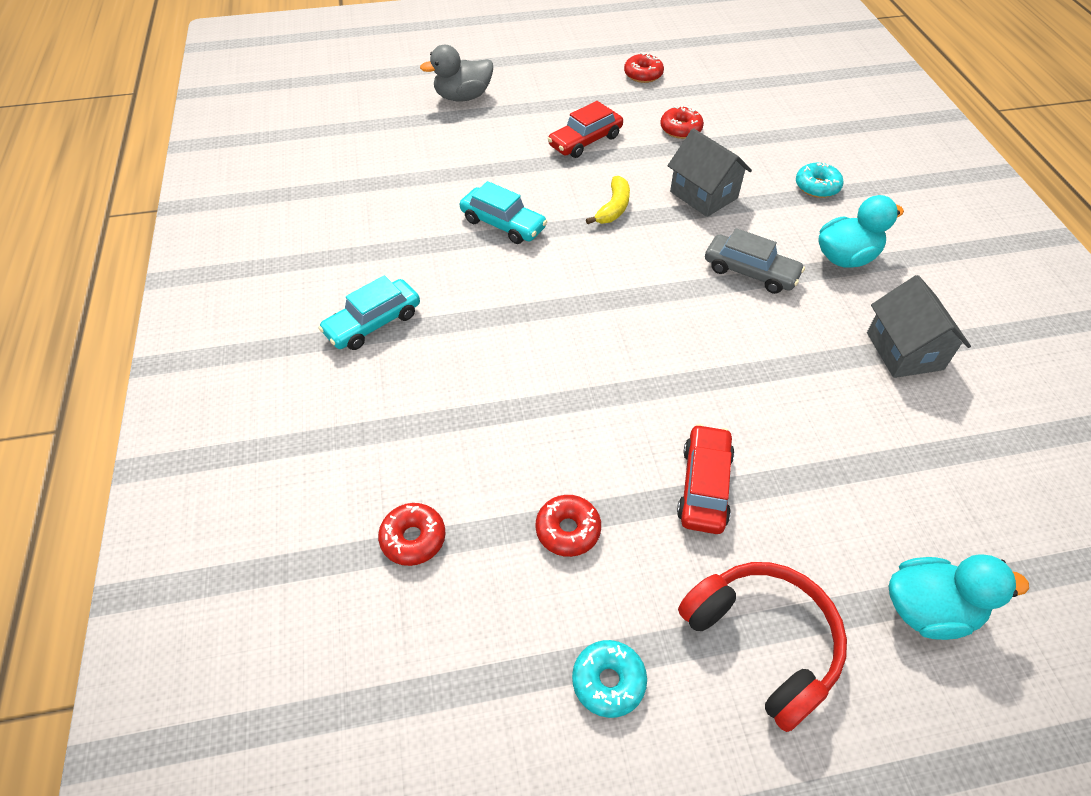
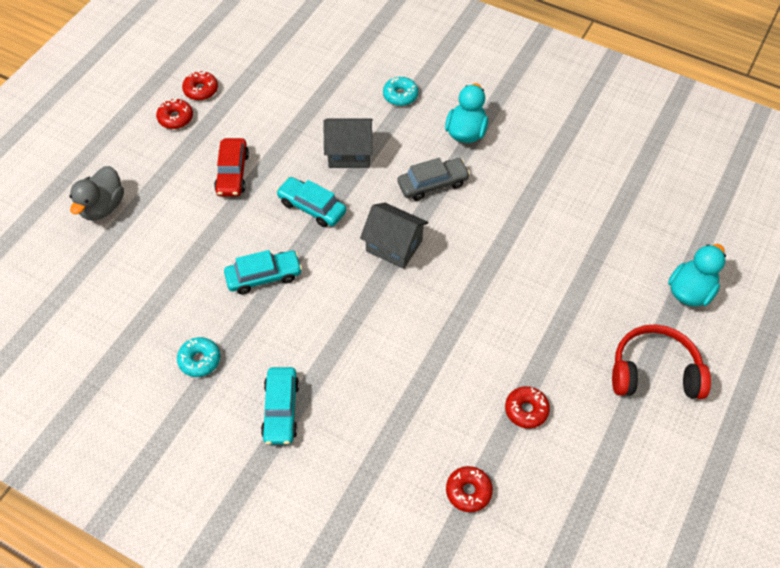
camera: 50 degrees left, 5 degrees up
(608, 681) = (623, 454): turquoise donut -> turquoise donut (199, 360)
(613, 208) = (312, 207): yellow banana -> turquoise car
(680, 129) = (278, 115): red donut -> red donut (175, 118)
(704, 486) = (552, 326): red car -> none
(904, 351) = (550, 167): grey house -> grey house (394, 246)

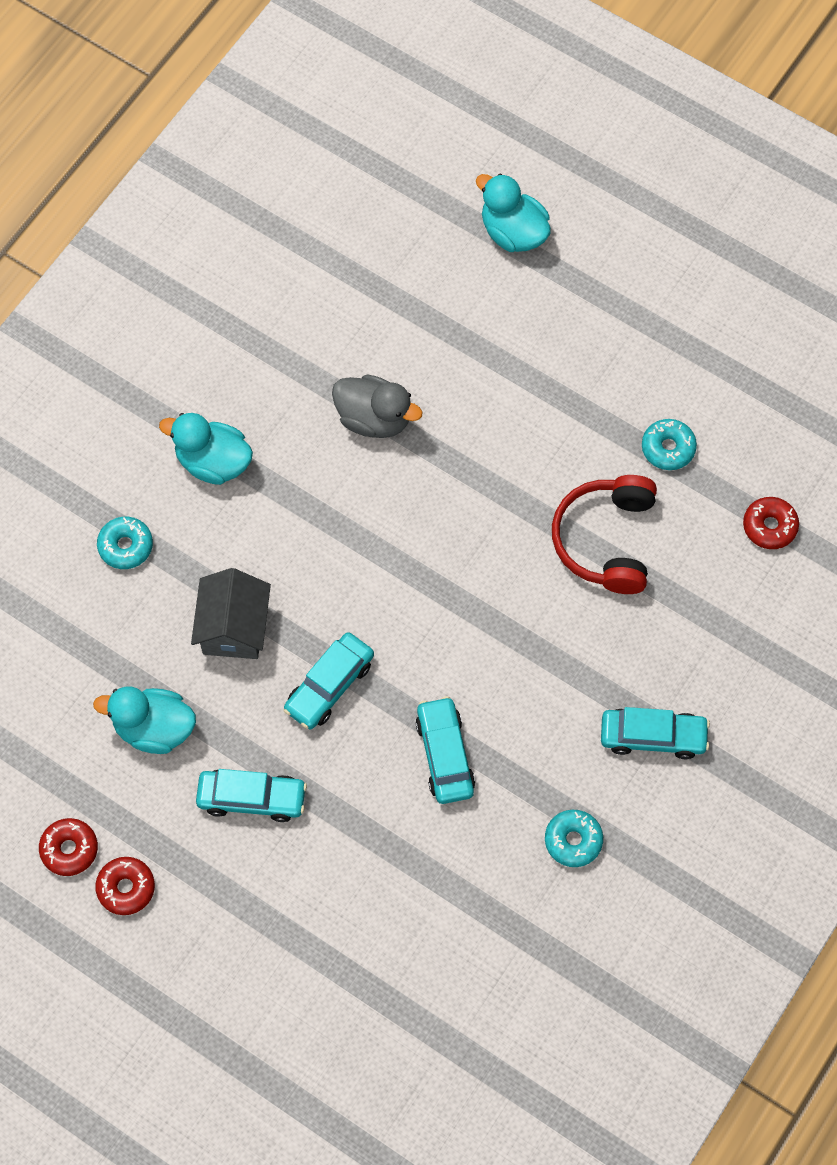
camera: 85 degrees left, 10 degrees up
(103, 207) = (295, 992): grey duck -> grey duck (374, 418)
(232, 173) = (252, 798): red car -> turquoise car
(278, 121) = (154, 728): none -> turquoise duck
(394, 246) = (409, 579): grey house -> none
(433, 184) = (305, 518): grey car -> none
(526, 410) = (668, 448): red donut -> turquoise donut
(654, 372) = (625, 297): red headphones -> red headphones (606, 540)

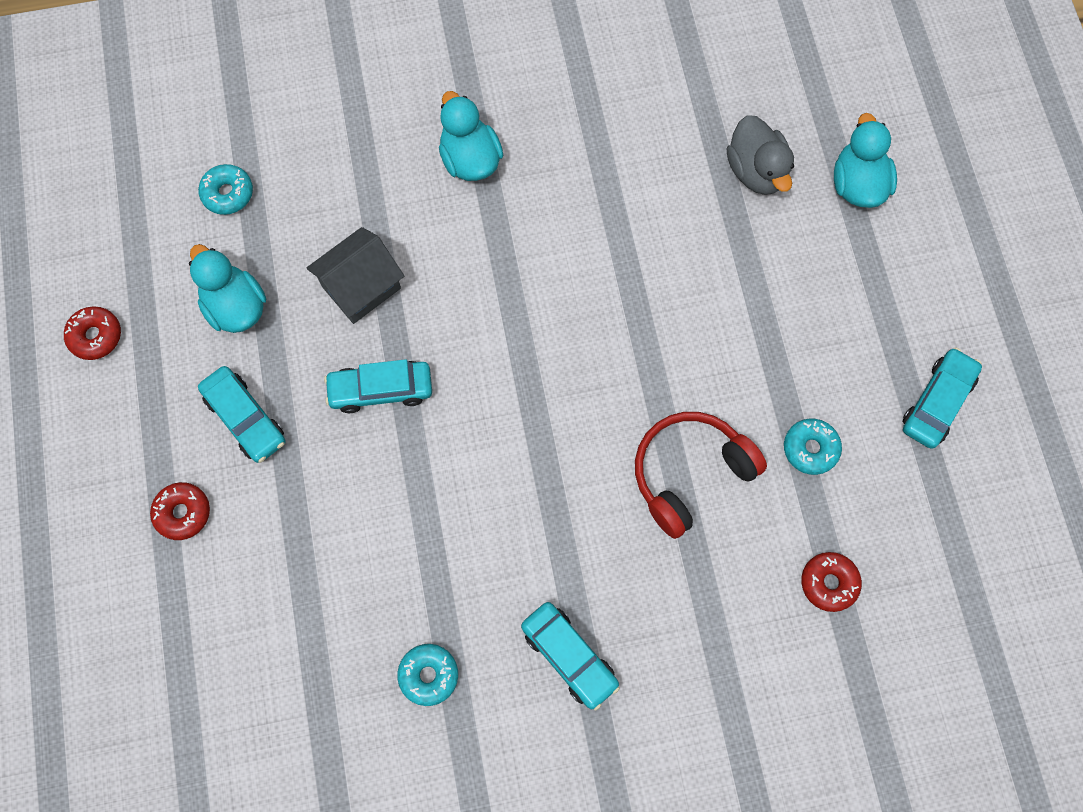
camera: 45 degrees right, 5 degrees up
(125, 546) = (351, 164): turquoise donut -> turquoise donut (228, 193)
(126, 888) = (101, 399): red donut -> red donut (183, 513)
(374, 418) = (613, 229): grey duck -> grey duck (756, 171)
(445, 755) = (406, 518): turquoise car -> turquoise car (937, 402)

